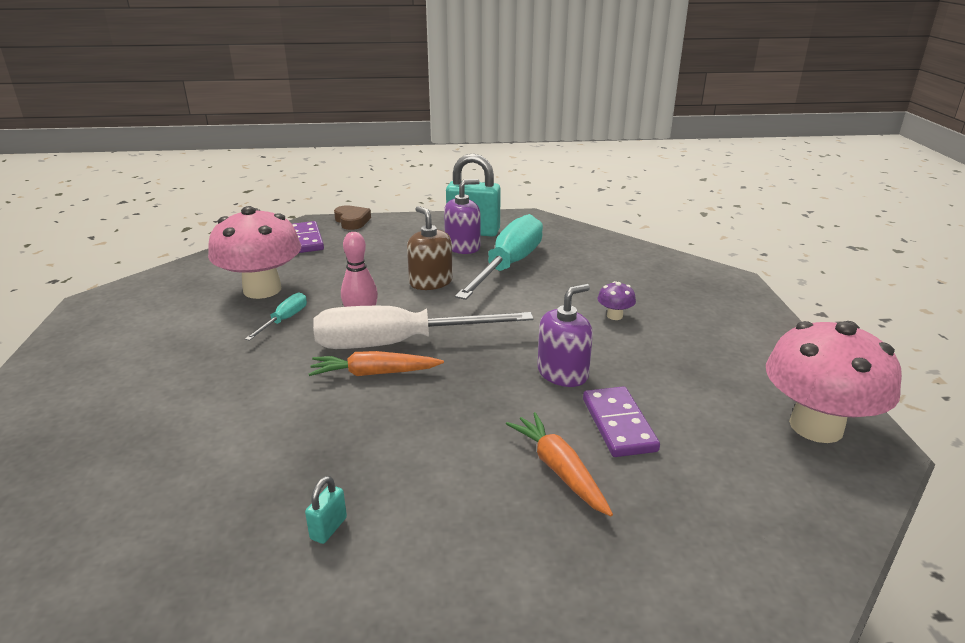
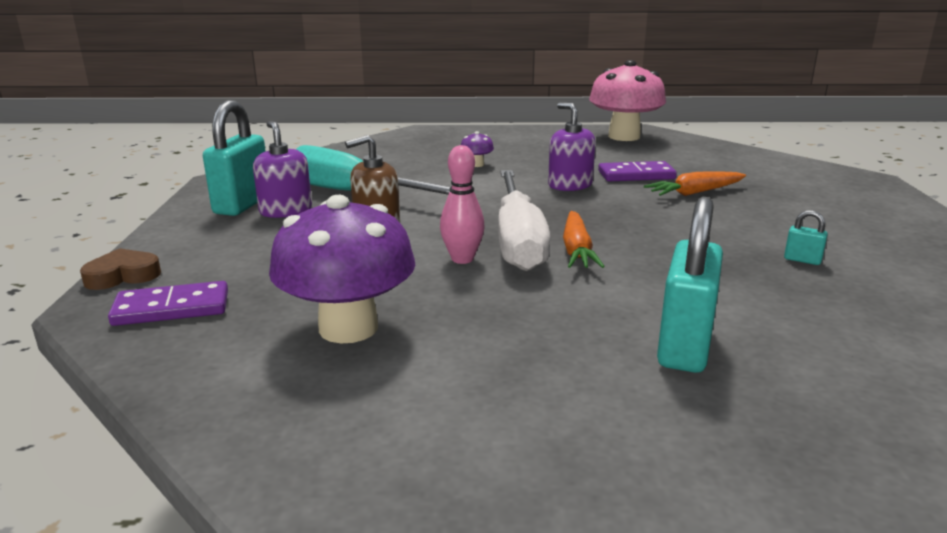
camera: 85 degrees left, 5 degrees down
(178, 418) = (684, 347): none -> turquoise padlock
(262, 289) = (348, 328): pink mushroom -> purple mushroom
(284, 320) = (451, 304): turquoise screwdriver -> none

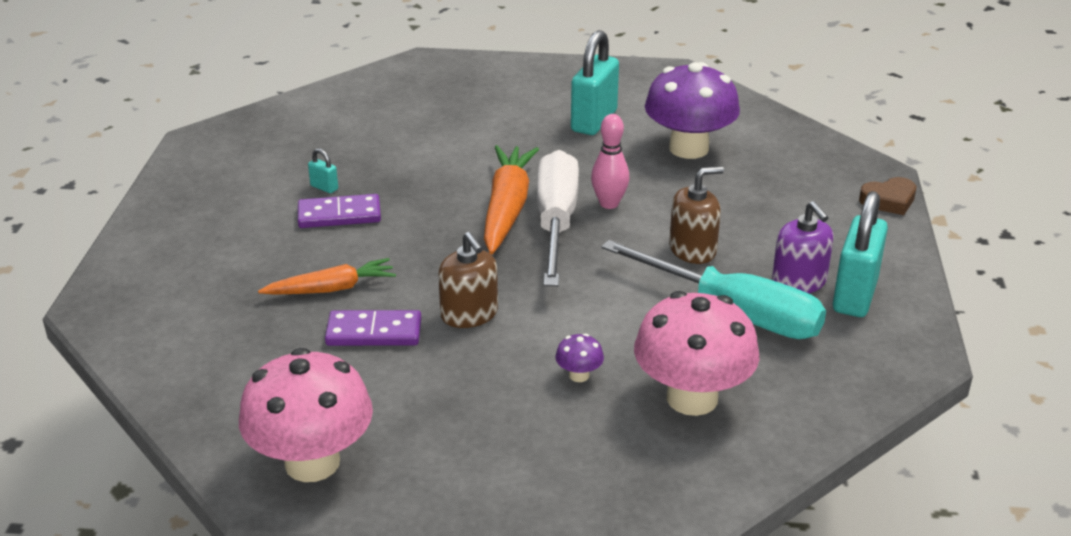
camera: 175 degrees left, 10 degrees up
(172, 308) = (822, 169): purple domino -> purple domino (339, 215)
(399, 160) = (692, 398): none -> pink mushroom
(570, 185) = (469, 314): purple soap dispenser -> brown soap dispenser
(577, 250) = (507, 208): orange carrot -> orange carrot, size x1.58
(684, 347) = (475, 126): turquoise padlock -> turquoise padlock (594, 121)

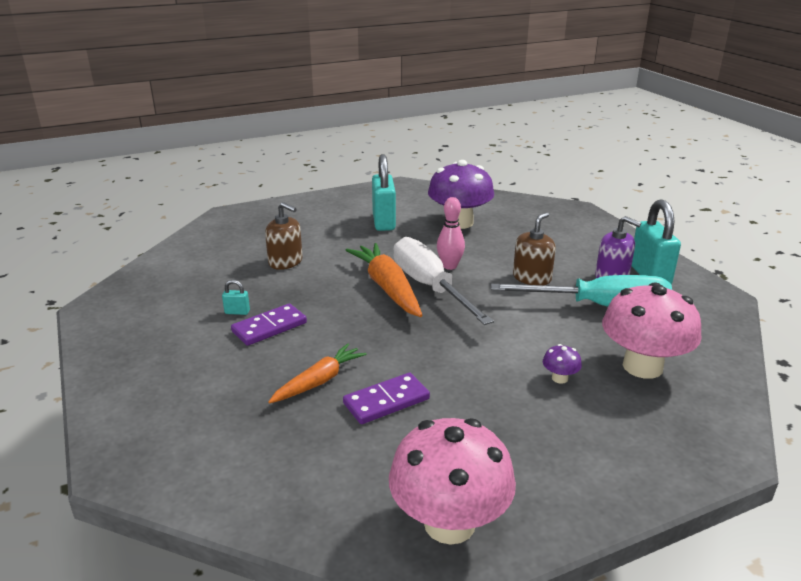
camera: 30 degrees left, 5 degrees down
(469, 314) = (441, 364): brown soap dispenser -> brown soap dispenser (285, 262)
(888, 201) = (600, 221): brown heart -> none

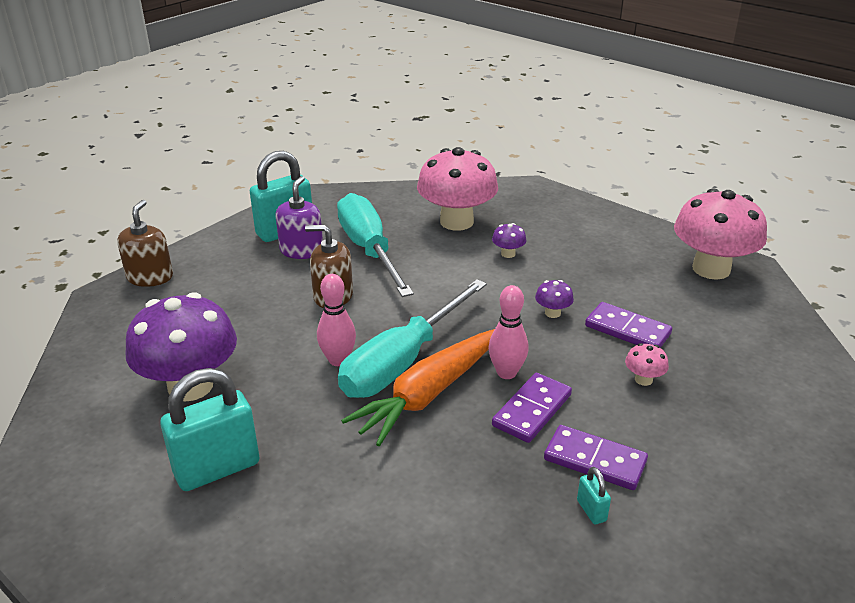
camera: 115 degrees left, 5 degrees up
(285, 262) = (422, 529): brown soap dispenser -> brown soap dispenser (150, 277)
(319, 381) = (643, 379): orange carrot -> pink mushroom
(336, 320) = (532, 410): none -> purple domino
(383, 322) = (506, 373): none -> pink bowling pin
(430, 287) = (402, 361): white screwdriver -> turquoise screwdriver
(441, 369) = (552, 313): none -> purple mushroom

